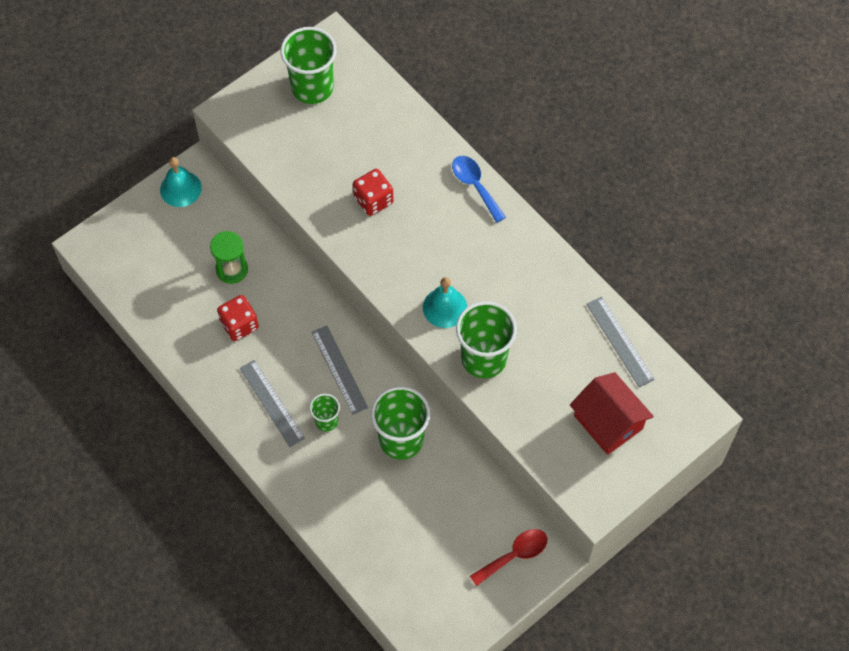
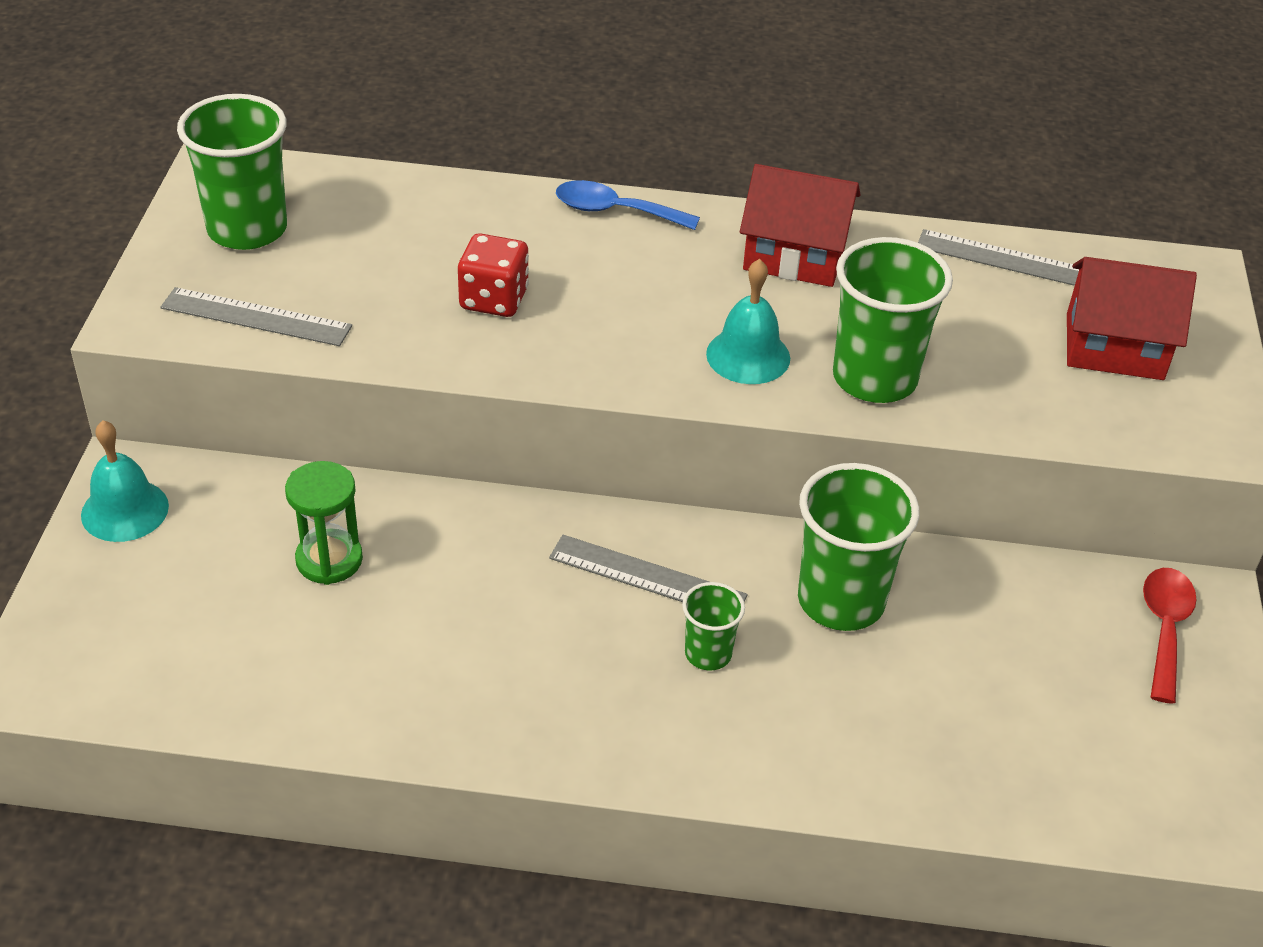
camera: 45 degrees left, 20 degrees down
(239, 325) = (424, 622): red dice -> none
(272, 403) = (597, 689): grey ruler -> grey ruler (256, 317)
(526, 268) = (795, 255): none -> red house

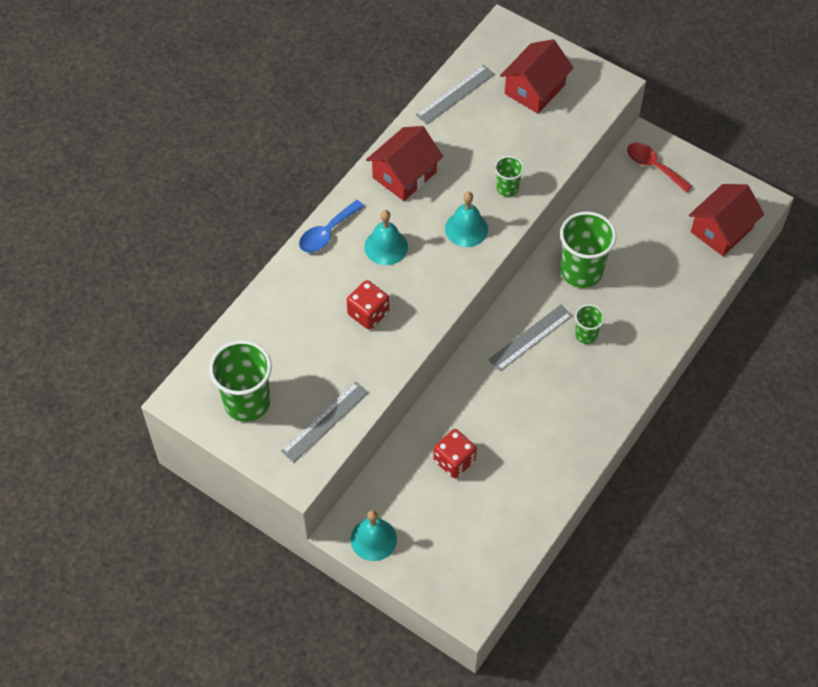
camera: 60 degrees left, 15 degrees up
(329, 560) = (454, 461): green hourglass -> red dice
(638, 278) = (386, 247): none -> turquoise bell
(874, 378) = (507, 188): green cup -> green cup, size x0.52
(1116, 790) = (721, 230): none -> red house

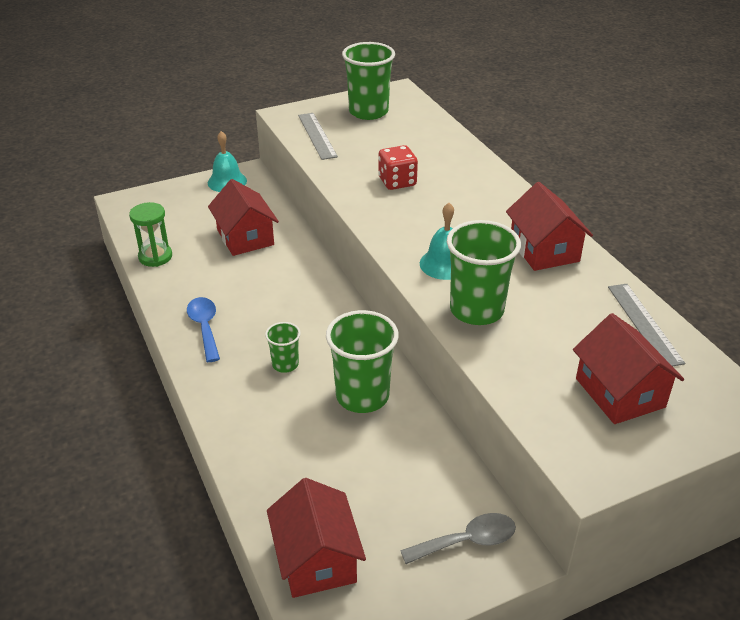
camera: 120 degrees right, 20 degrees down
(327, 233) = (504, 187): blue spoon -> blue spoon (205, 327)
(386, 247) = (462, 212): turquoise bell -> none
(454, 461) = (245, 237): red dice -> red house
(507, 188) = (476, 310): green cup -> green cup, size x1.92
(530, 337) = (317, 326): grey ruler -> none
(530, 515) = (155, 257): none -> green hourglass
(653, 166) = (467, 541): red spoon -> grey spoon

